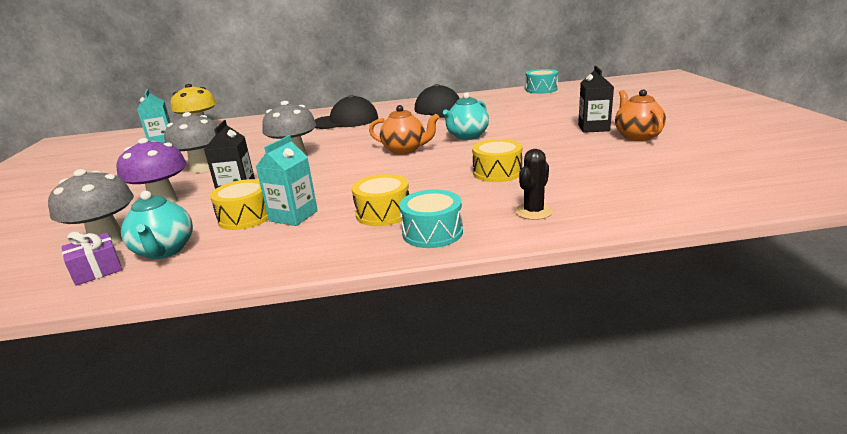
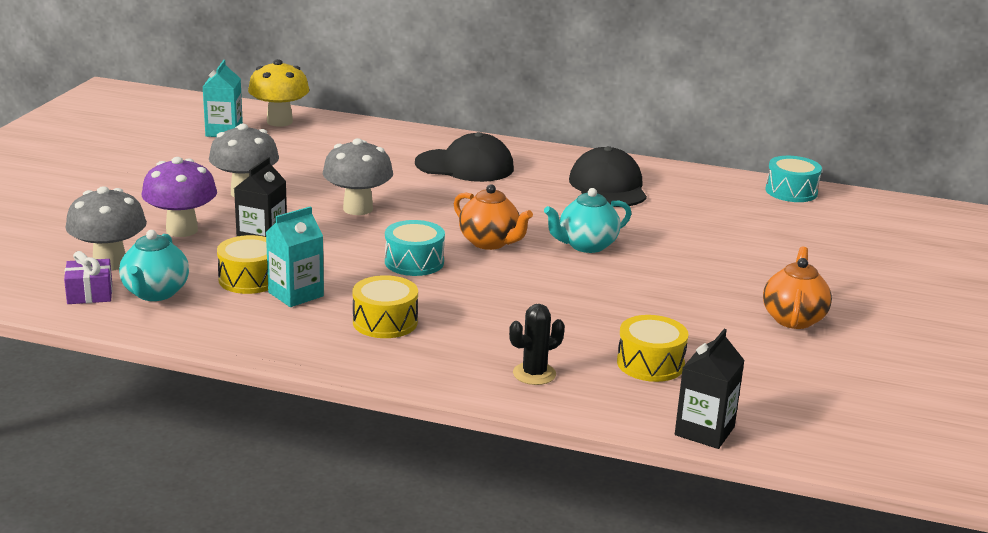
camera: 20 degrees right, 0 degrees up
(432, 232) = (410, 361): turquoise drum -> turquoise drum (414, 262)
(497, 172) = (557, 312): yellow drum -> yellow drum (650, 364)
(593, 128) = (760, 287): black carton -> black carton (704, 431)

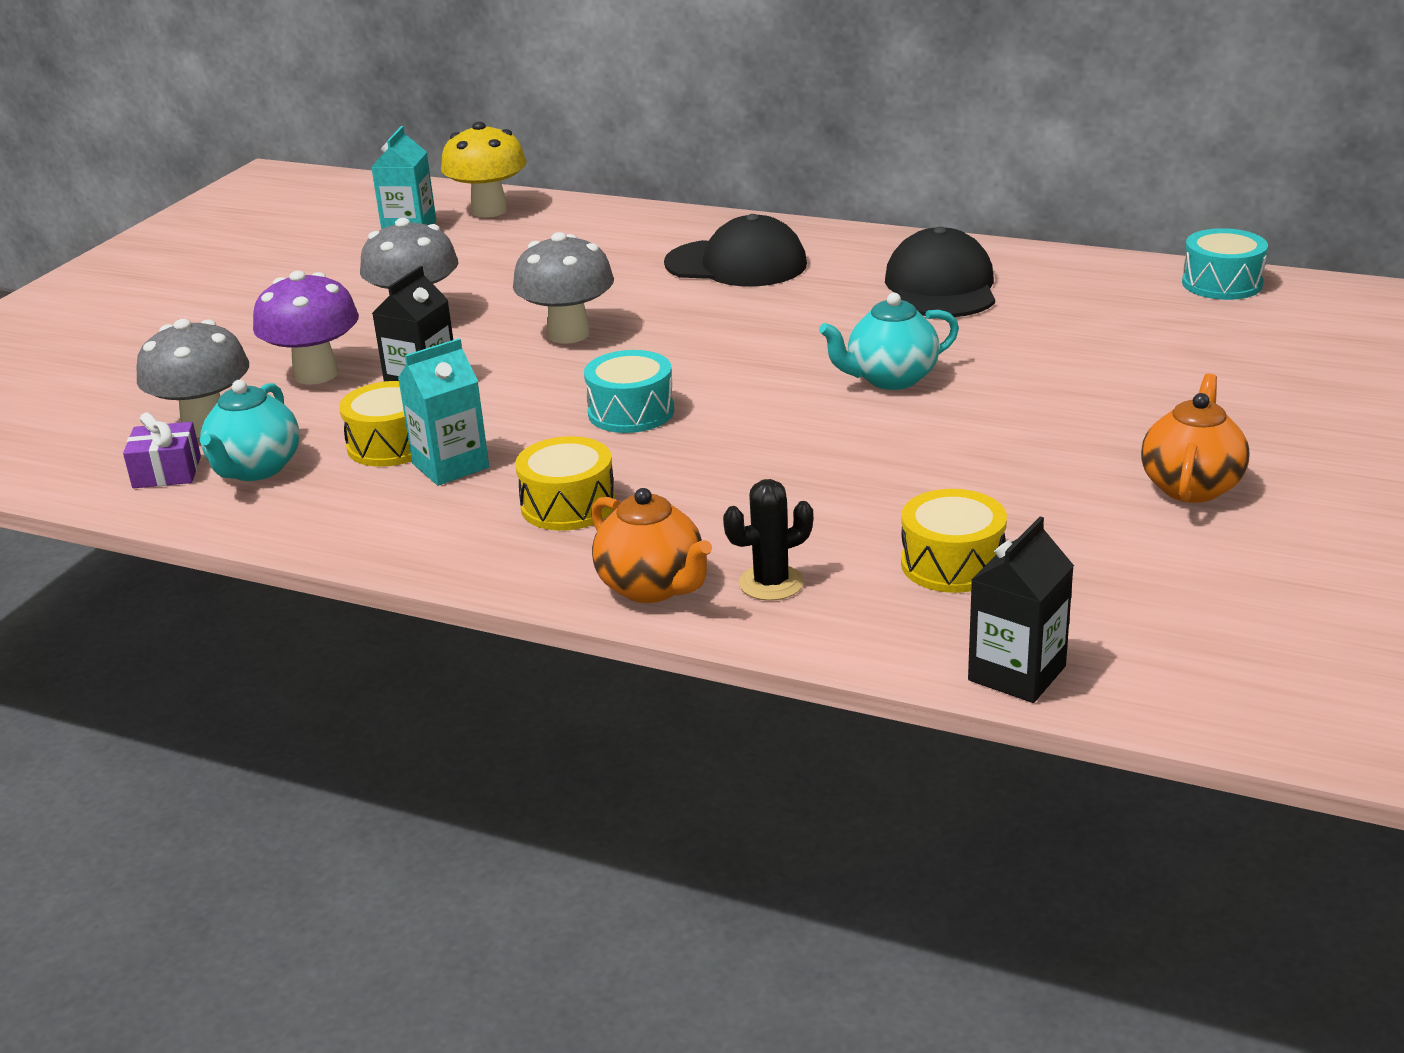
camera: 10 degrees right, 5 degrees up
(490, 243) = (748, 379): orange teapot -> orange teapot (653, 587)

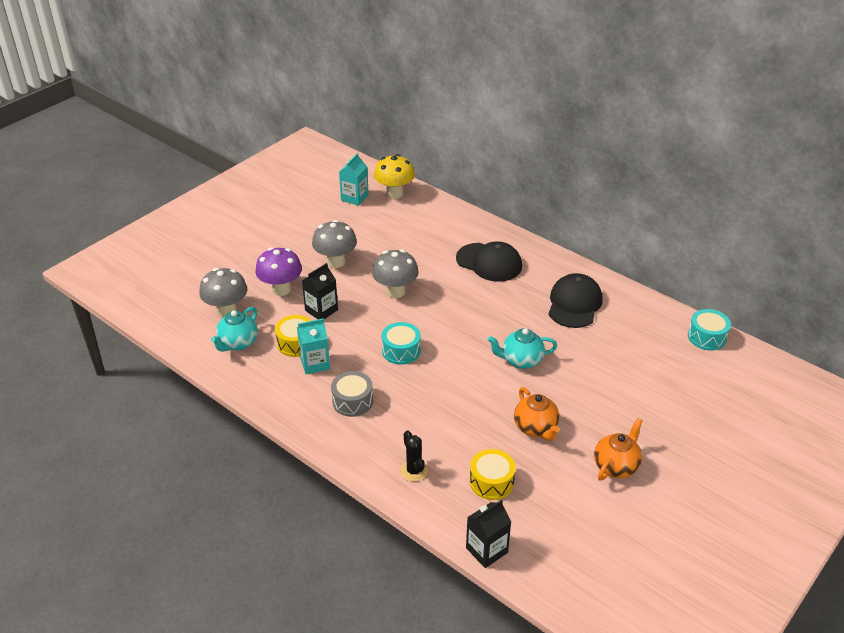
camera: 15 degrees right, 10 degrees up
(167, 472) = (203, 335): purple gift -> none
(568, 505) = (352, 401): yellow drum -> grey drum
(653, 587) = (366, 459): orange teapot -> orange teapot (536, 428)
(771, 583) = (414, 471): black cactus -> black cactus turned 75 degrees clockwise

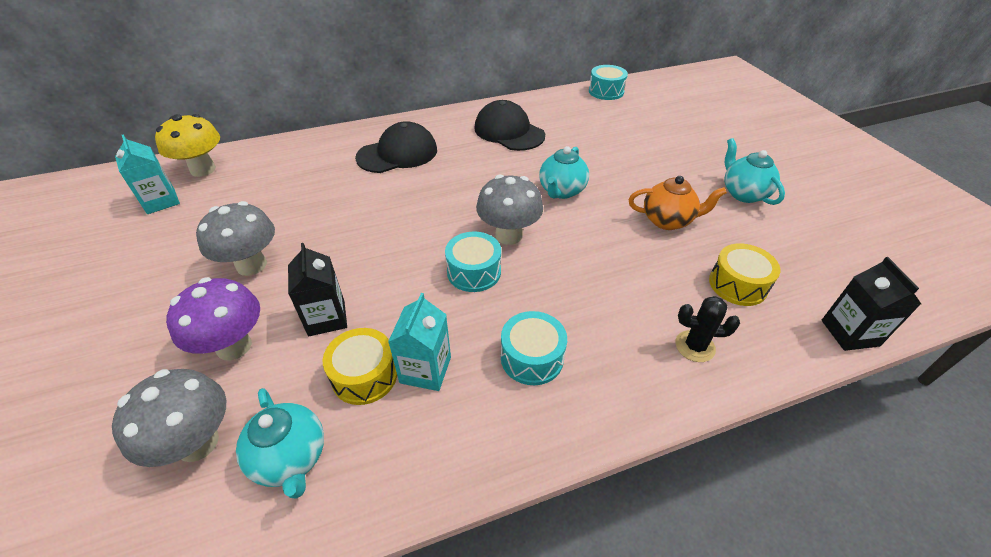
camera: 60 degrees left, 5 degrees up
(352, 401) = (532, 357): grey drum -> turquoise drum
(395, 291) = (367, 235): grey mushroom -> grey mushroom (508, 235)
(616, 466) = (743, 193): orange teapot -> turquoise teapot

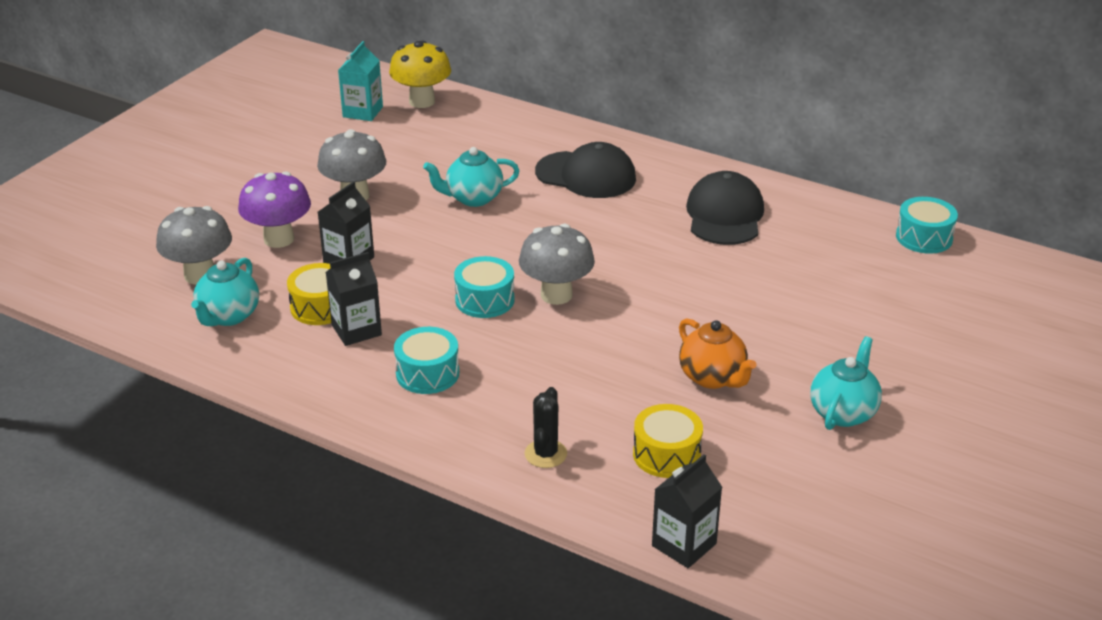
camera: 50 degrees right, 10 degrees down
(425, 370) = (356, 330): turquoise carton -> black carton
(561, 191) = (667, 294): turquoise teapot -> turquoise teapot (473, 198)
(695, 346) = (545, 454): black cactus -> black cactus turned 45 degrees clockwise

